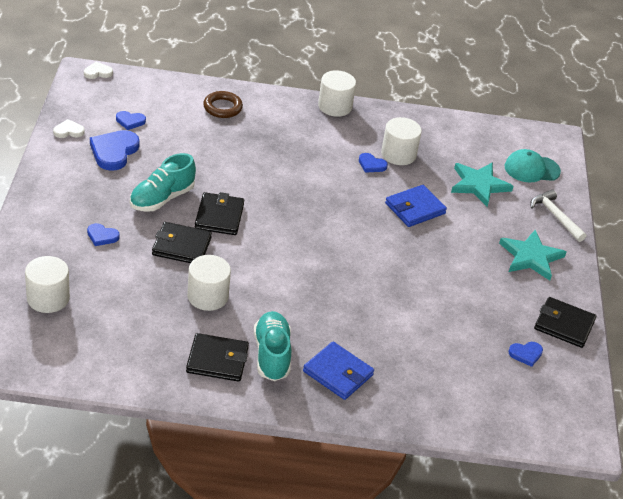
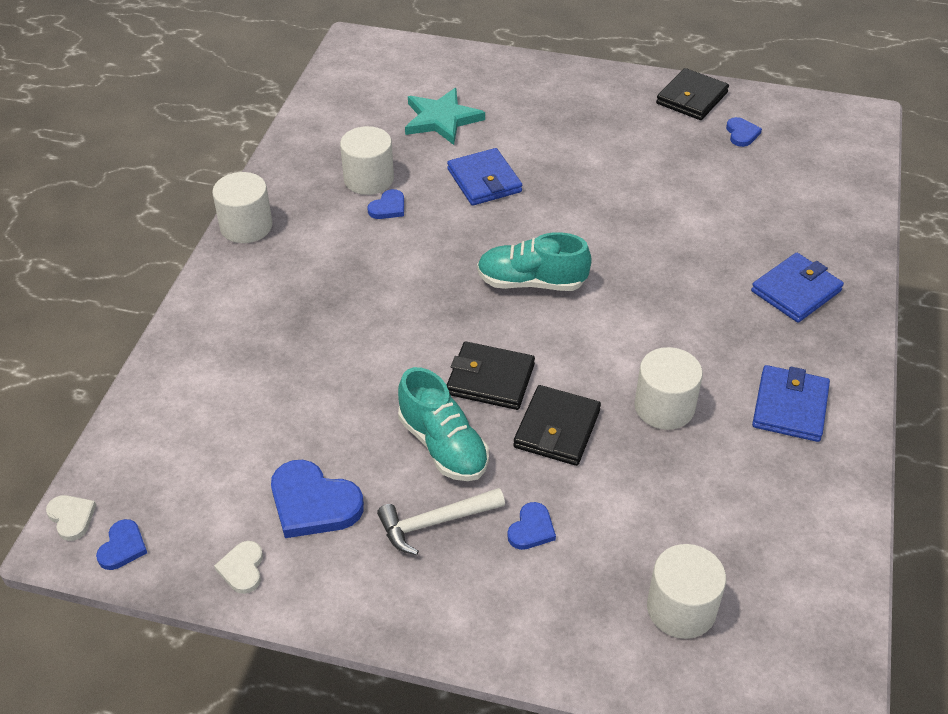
camera: 75 degrees left, 5 degrees up
(98, 72) = (71, 517): white heart -> white heart turned 150 degrees clockwise
(130, 121) = (231, 476): blue heart -> blue heart (123, 547)
(217, 360) = (790, 407): black wallet -> blue wallet
(222, 107) = (220, 352): brown ring -> none
(272, 355) = (772, 350): turquoise shoe -> turquoise shoe (531, 282)
(531, 169) = (414, 72): turquoise cap -> none
(531, 257) = (578, 101): turquoise star -> none
(555, 216) = (505, 70): white hammer -> white hammer (435, 522)

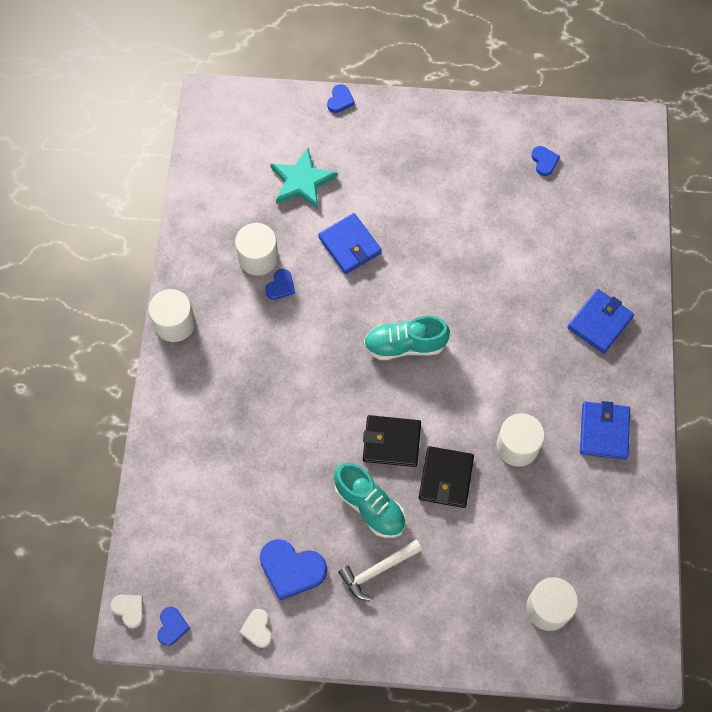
camera: 10 degrees left, 20 degrees up
(531, 529) = (442, 564): blue heart -> blue heart (340, 100)
(691, 98) = (500, 125): black wallet -> none

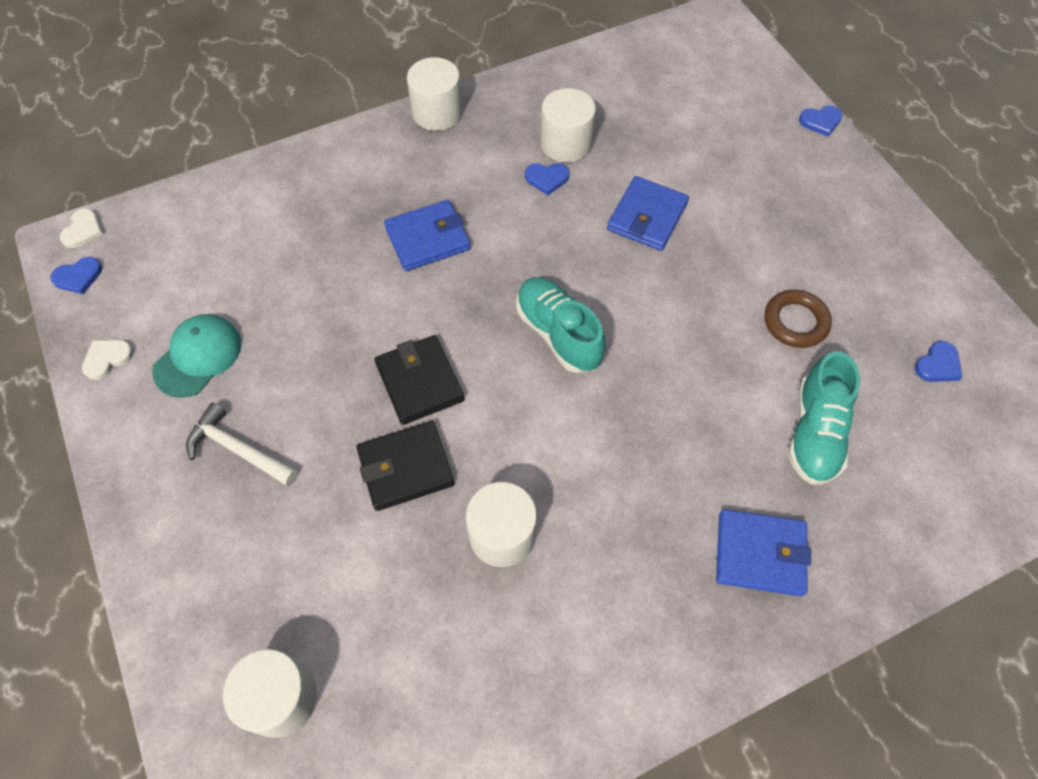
camera: 60 degrees right, 5 degrees down
(291, 569) = (198, 357): blue heart -> turquoise cap
(302, 181) = (690, 136): turquoise star -> none
(370, 506) = (321, 399): turquoise shoe -> turquoise shoe (815, 433)
(475, 213) = (795, 322): none -> brown ring
(604, 431) = (596, 644): blue wallet -> blue wallet (428, 238)

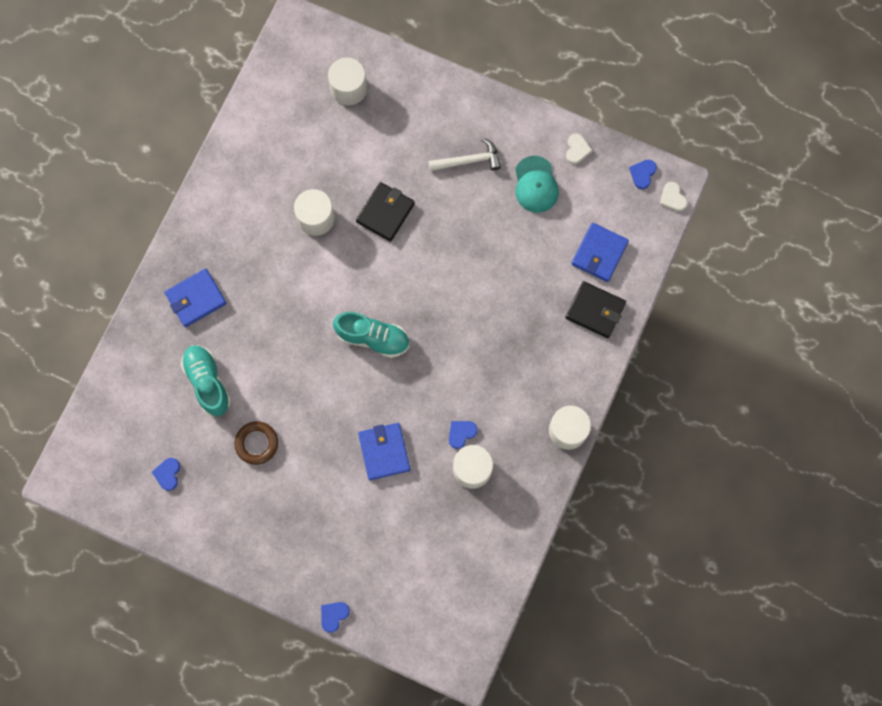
camera: 140 degrees right, 15 degrees up
(419, 382) = (418, 257): black wallet -> black wallet (595, 310)
(428, 238) = (490, 339): blue wallet -> blue wallet (599, 253)

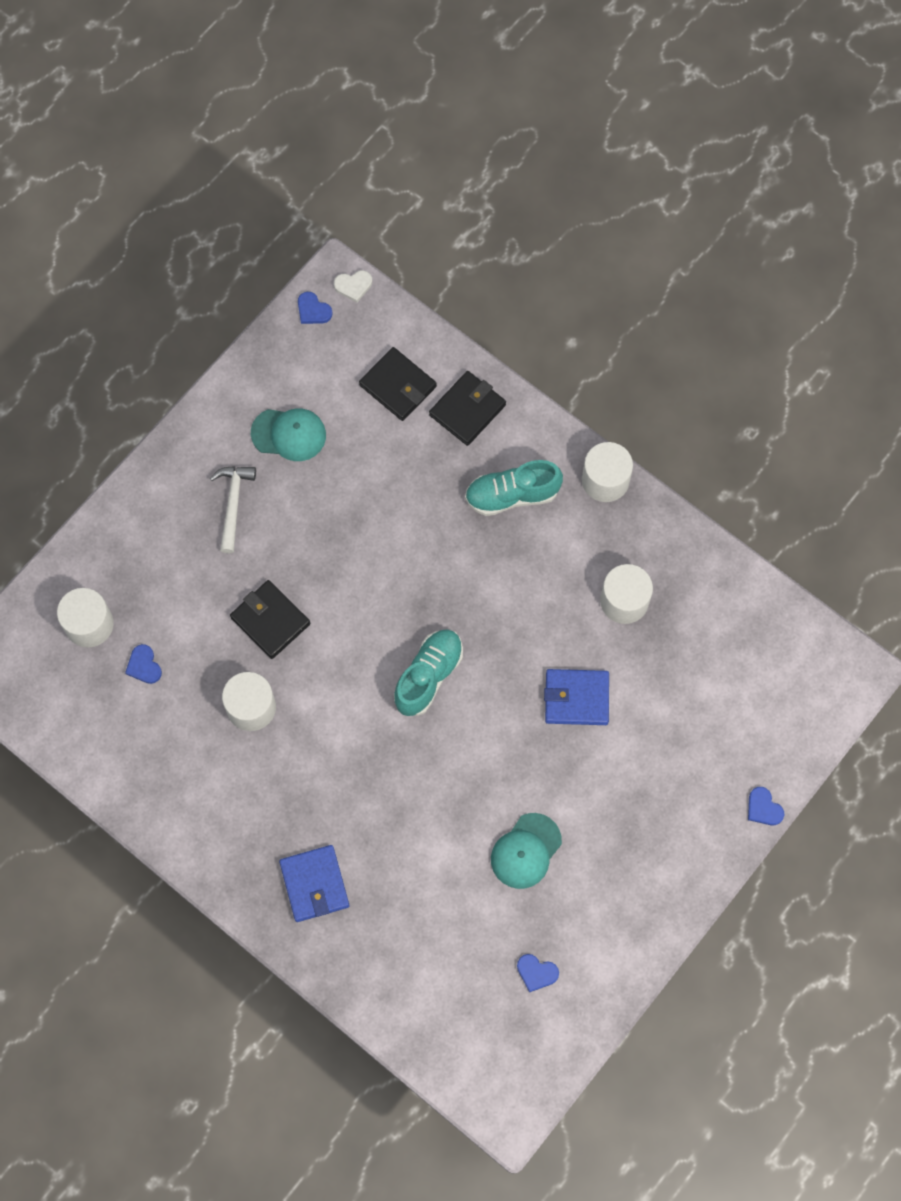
camera: 75 degrees left, 5 degrees down
(207, 382) = (430, 894): turquoise shoe -> turquoise shoe (512, 495)
(256, 443) = (526, 851): brown ring -> turquoise cap
(461, 433) = (577, 602): blue heart -> blue heart (144, 666)
(577, 149) = (259, 375): white heart -> none
(599, 253) = (398, 386): blue wallet -> black wallet

